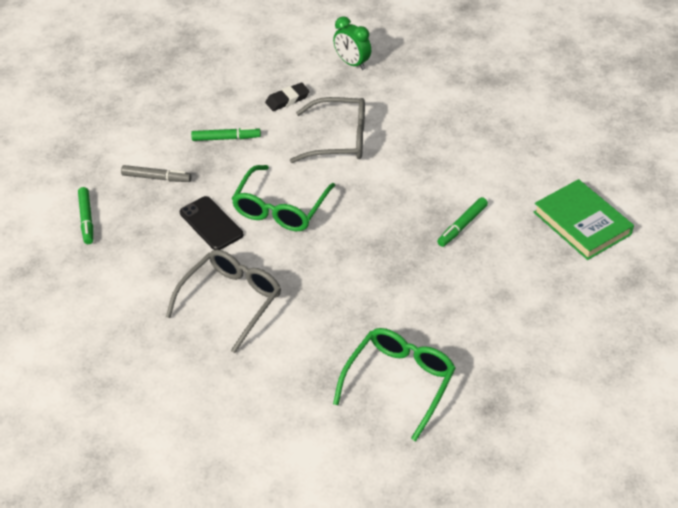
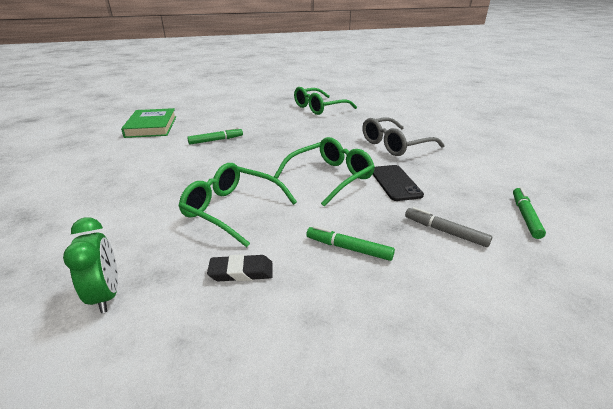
camera: 155 degrees left, 15 degrees down
(339, 139) = (232, 209): grey glasses -> green glasses

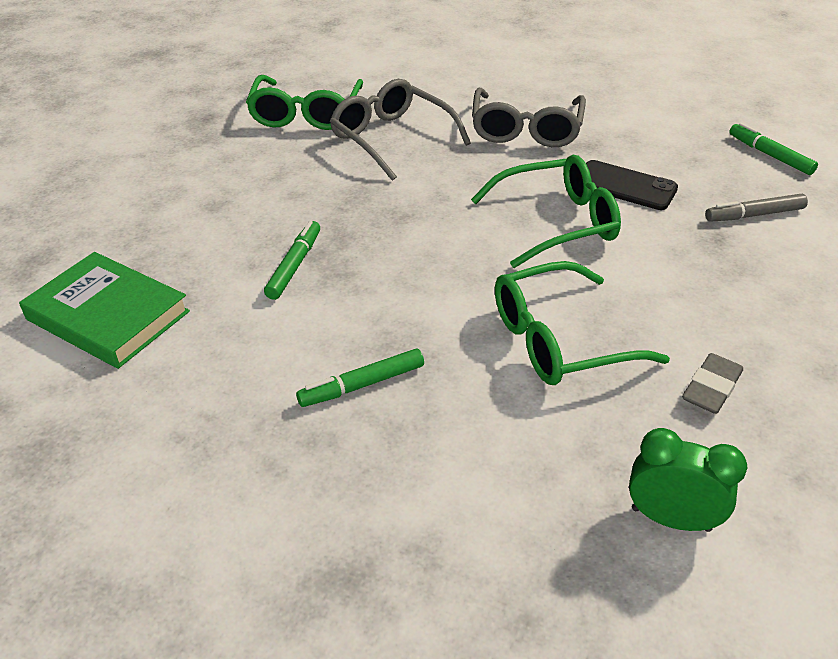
camera: 50 degrees left, 10 degrees up
(241, 271) = (711, 388): black eraser -> grey eraser
(330, 177) = (557, 222): green glasses -> green glasses turned 75 degrees clockwise
(331, 125) = (391, 138): none -> grey glasses
(348, 248) = (730, 291): green marker -> green marker (362, 385)

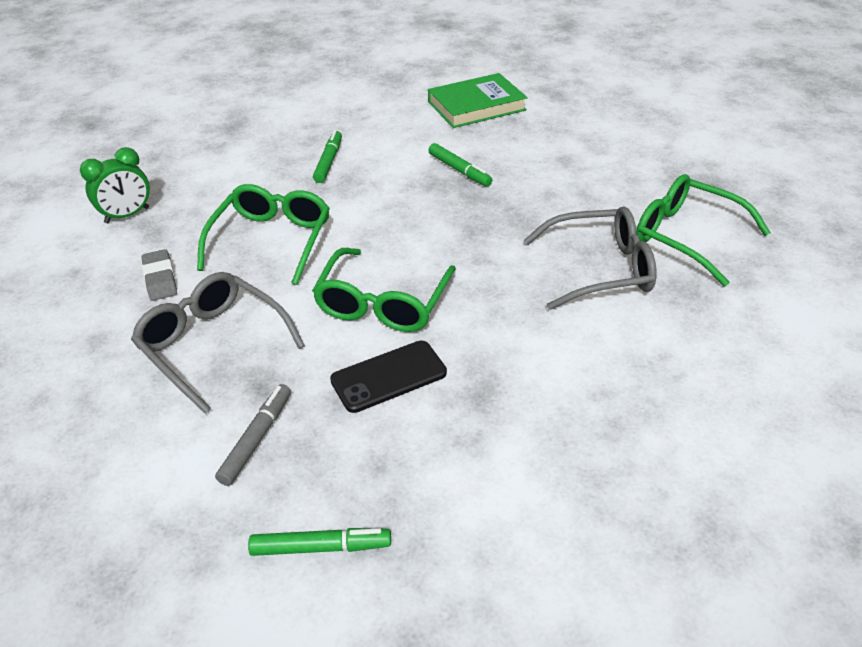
camera: 125 degrees right, 0 degrees up
(526, 130) = (548, 364): grey glasses -> grey glasses (212, 344)

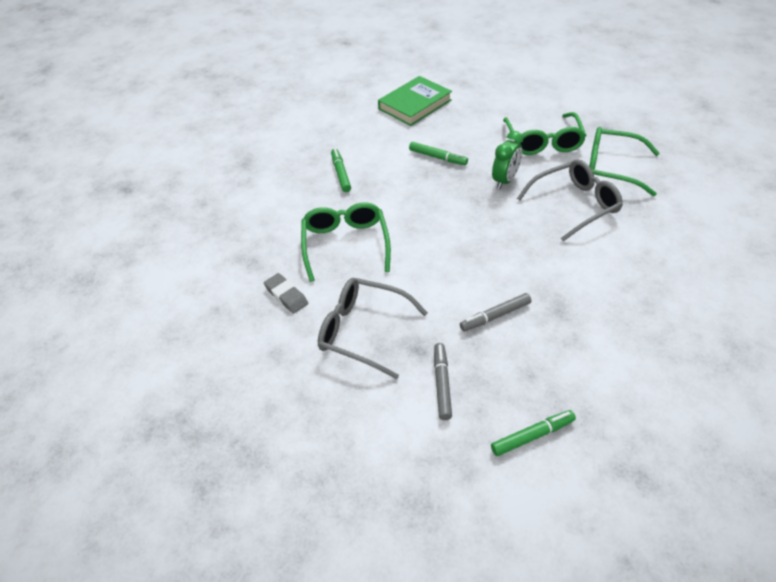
camera: 20 degrees left, 5 degrees up
(127, 215) = (220, 255): green clock -> green clock (505, 181)
(383, 303) = (455, 268): green glasses -> green glasses (543, 142)
(389, 377) = (495, 316): black phone -> grey marker

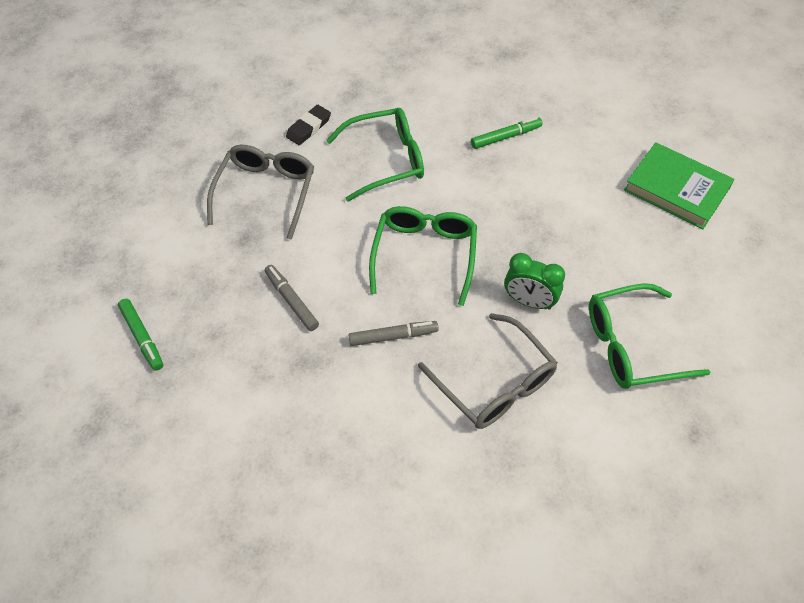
camera: 80 degrees right, 10 degrees up
(286, 295) = (309, 127): grey eraser -> black eraser
(438, 157) = (561, 226): green marker -> none
(442, 384) = (203, 261): grey marker -> grey marker (393, 336)
(611, 168) = (588, 433): green glasses -> green glasses (425, 254)

